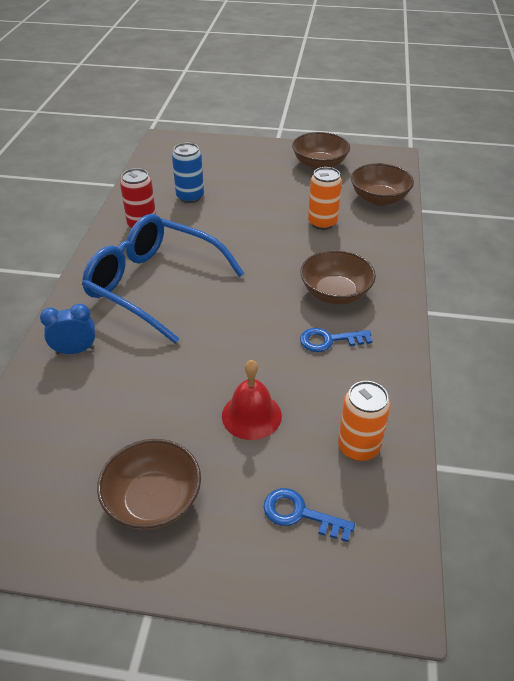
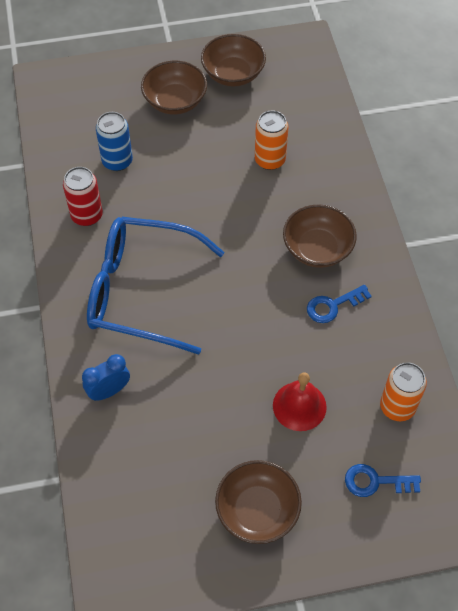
camera: 20 degrees left, 15 degrees up
(379, 198) = (313, 109): brown bowl -> brown bowl (175, 101)

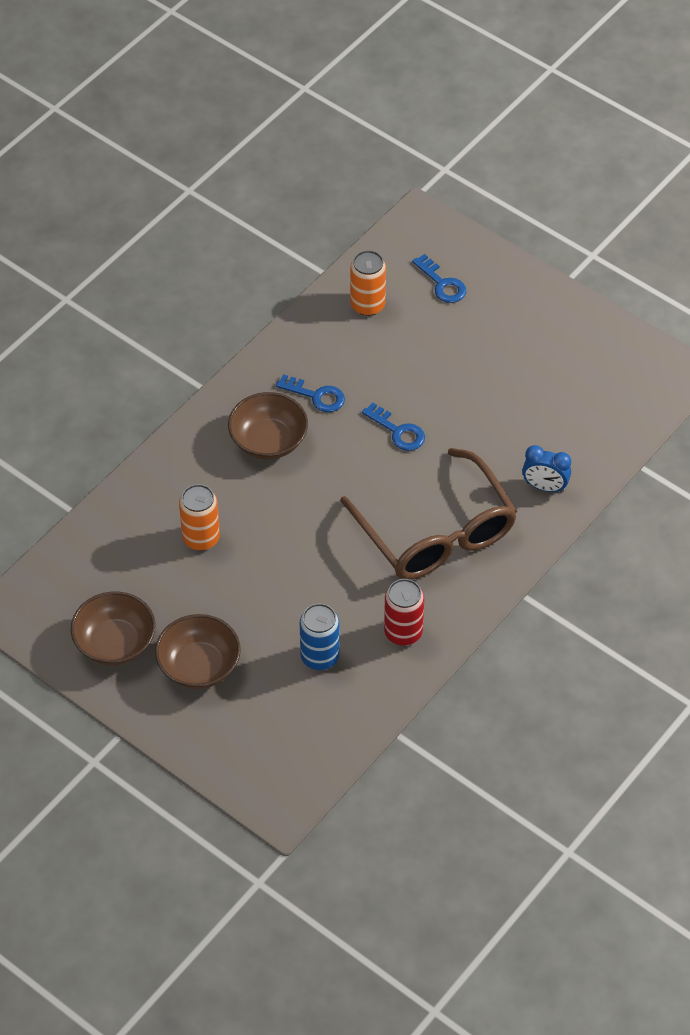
camera: 130 degrees left, 5 degrees down
(142, 291) = (436, 532): blue glasses -> brown glasses
(251, 334) = (398, 431): none -> blue key
(257, 510) = (536, 335): brown bowl -> none
(299, 406) = (429, 362): red bell -> none

